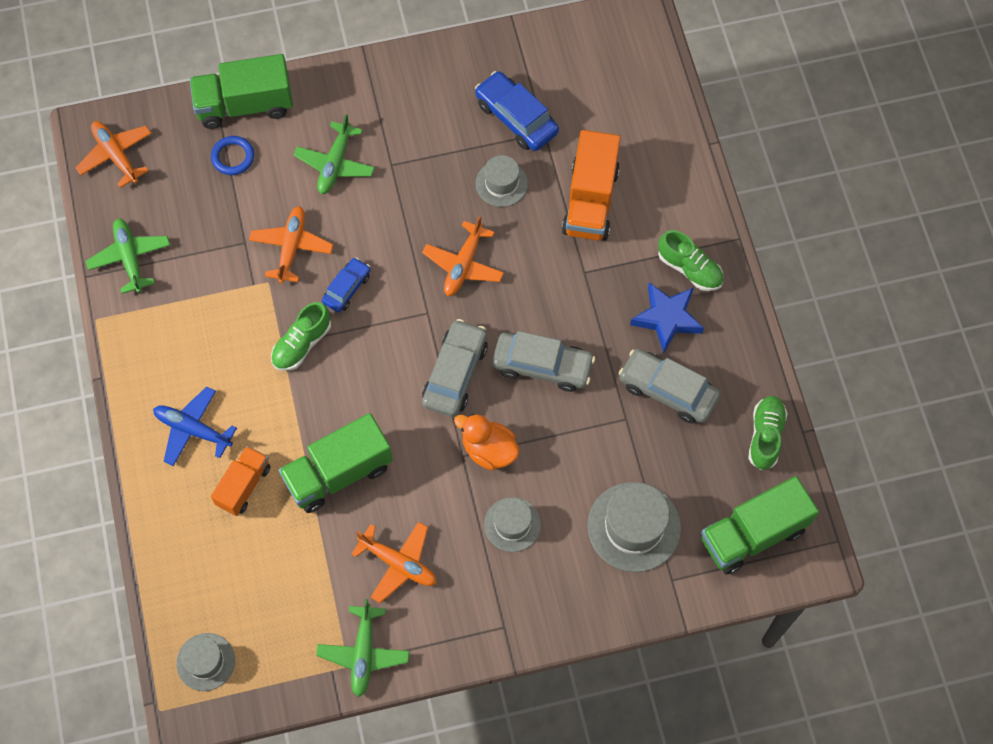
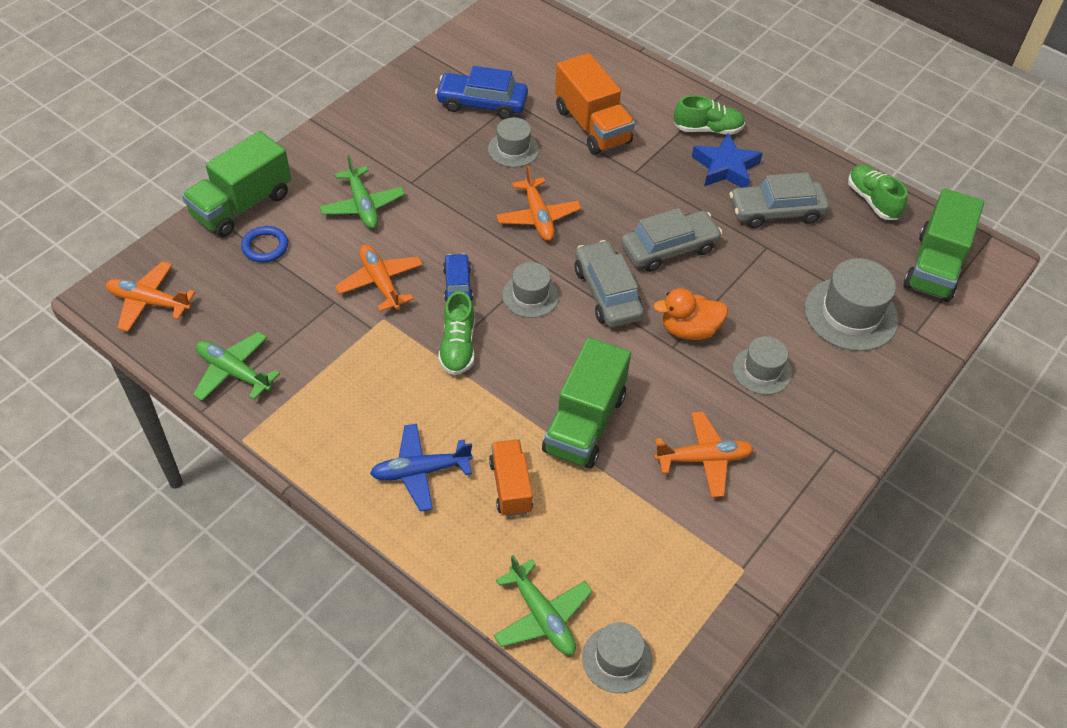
camera: 40 degrees left, 15 degrees down
(363, 653) = (747, 549): green plane -> green plane (542, 616)
(393, 335) = (530, 296): none -> grey hat

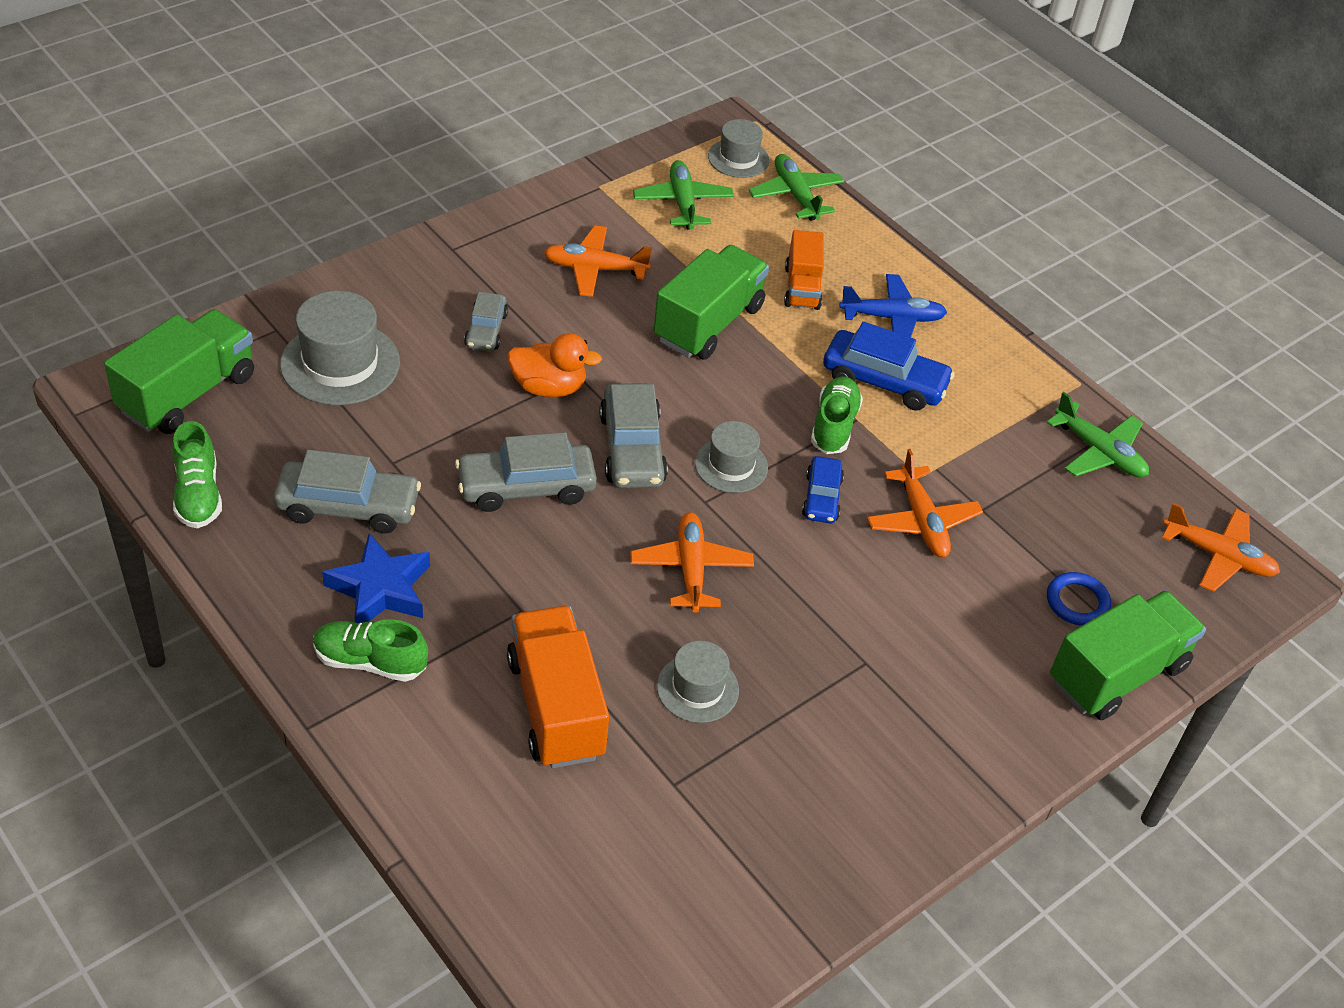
camera: 170 degrees left, 5 degrees down
(362, 205) = (941, 638): green plane -> green plane (682, 203)
(482, 103) = (728, 791): blue car -> blue car (884, 381)
(762, 370) = (486, 330): grey hat -> grey car

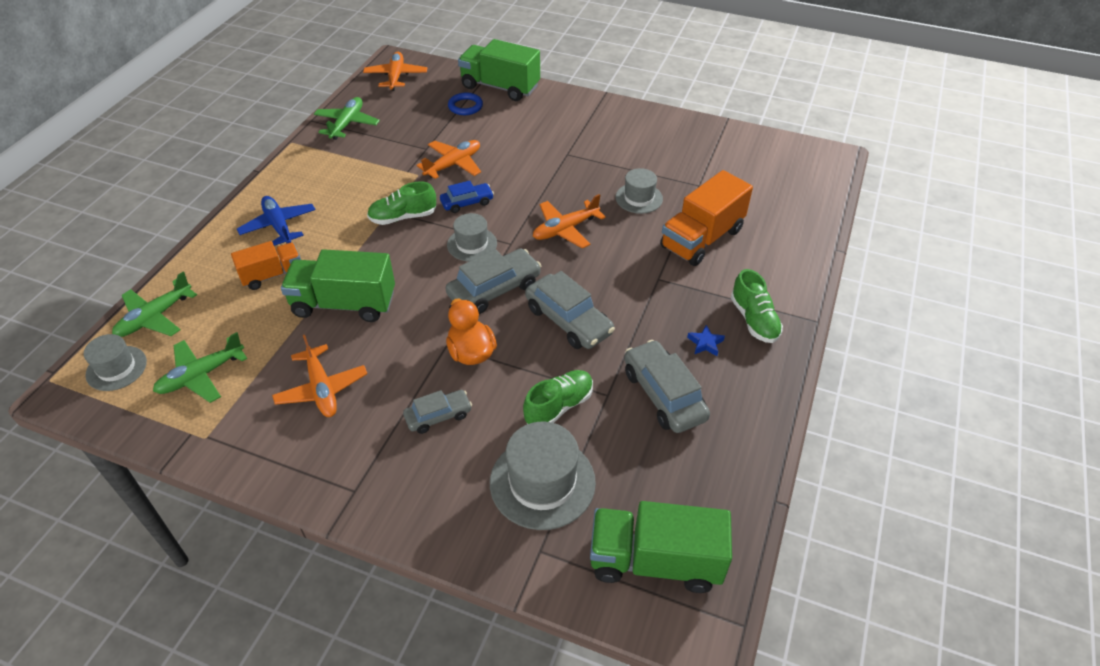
camera: 115 degrees left, 0 degrees up
(198, 494) = (732, 482): green shoe -> green shoe (558, 406)
(380, 589) = (705, 343): blue star -> blue star, size x0.49
(884, 381) = (345, 211): blue car -> none

